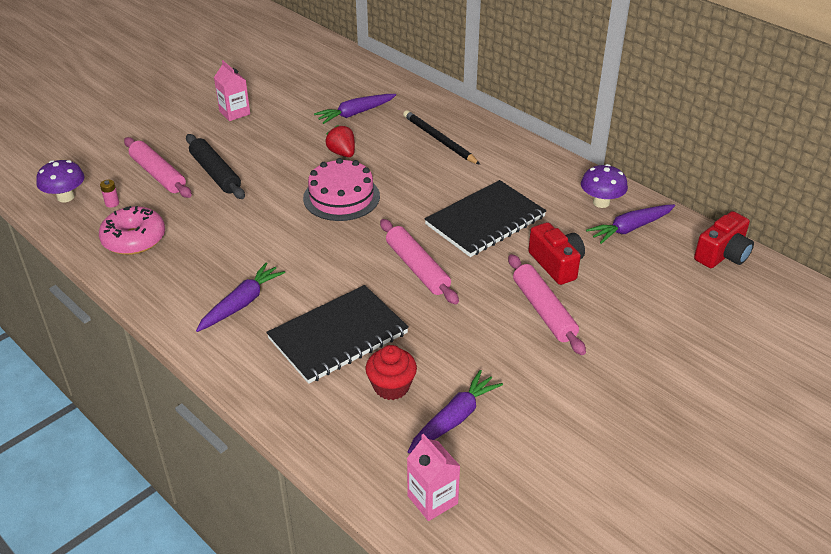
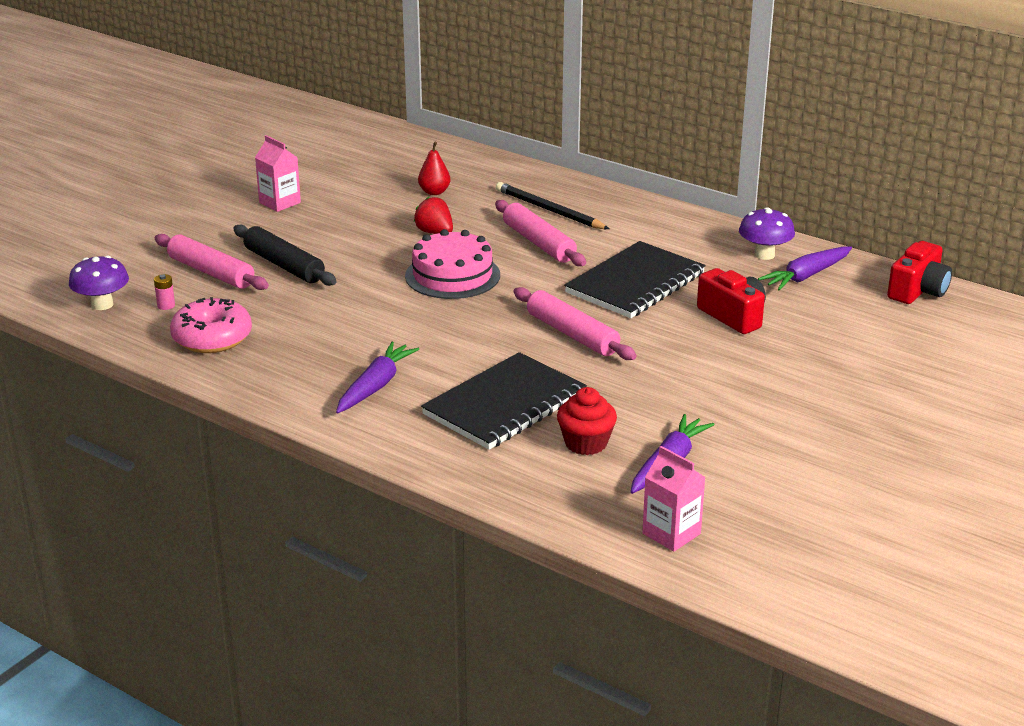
camera: 10 degrees left, 10 degrees down
(355, 113) = (434, 192): purple carrot -> red pear
(543, 310) = (733, 359): pink rolling pin -> pink rolling pin (539, 243)

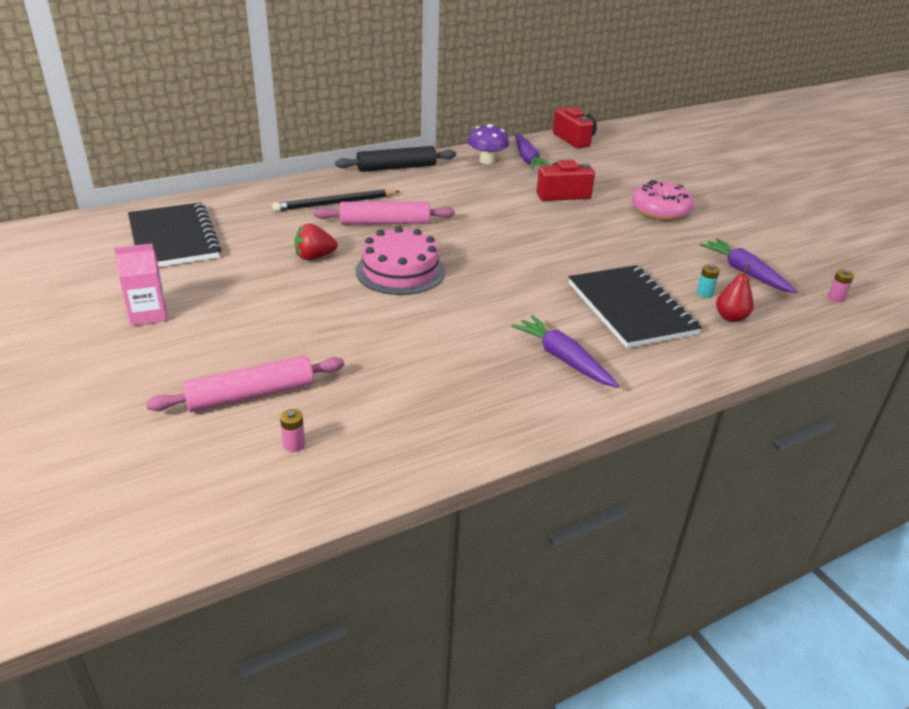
camera: 65 degrees left, 5 degrees up
(102, 304) = (241, 495): purple mushroom -> none
(212, 338) = (397, 430): pink donut -> pink donut (660, 210)
(284, 265) = (287, 346): black rolling pin -> black rolling pin (396, 167)
(434, 192) = (238, 236): red pear -> red pear (730, 317)
(572, 334) = (542, 252): pink rolling pin -> none
(586, 443) = (704, 293): red cupcake -> turquoise battery
(635, 283) = (485, 209): black notebook -> black notebook (173, 238)
(671, 533) = (835, 298): pink carton -> pink battery

